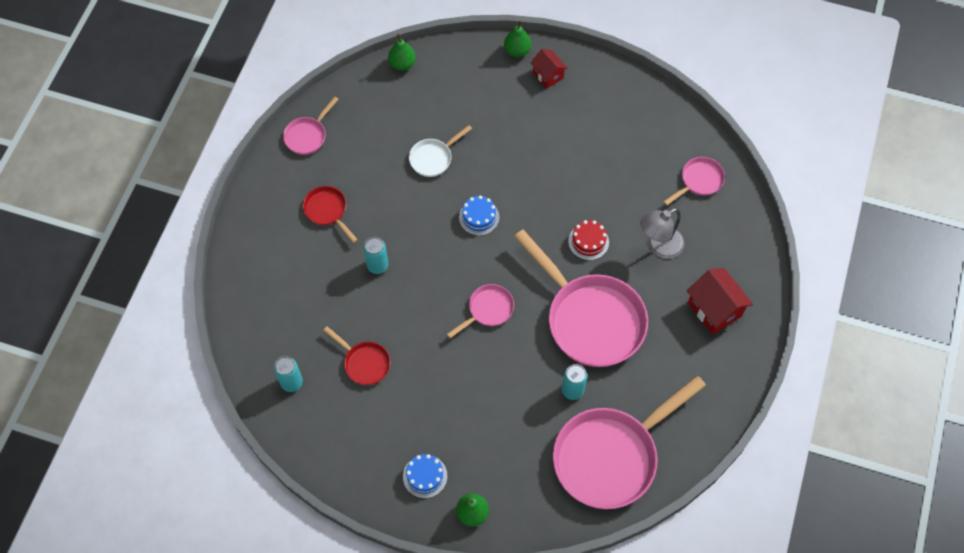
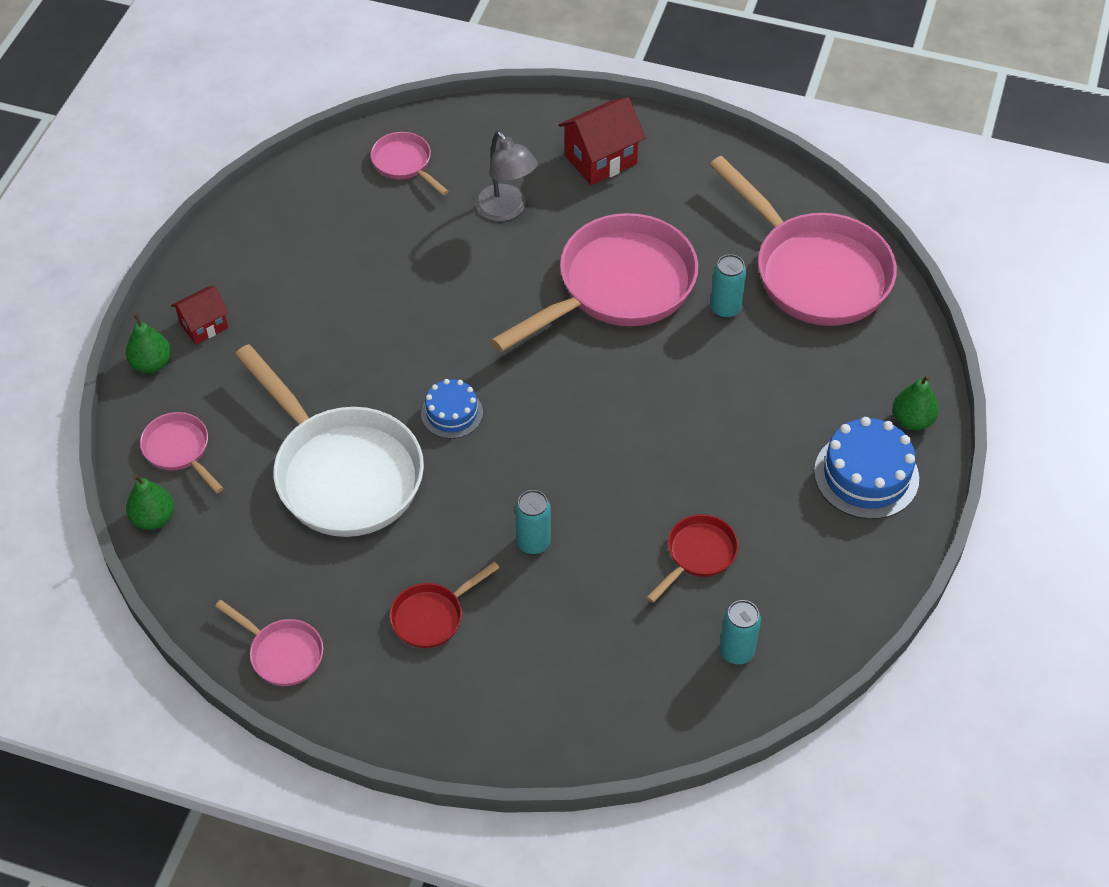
camera: 90 degrees left, 10 degrees down
(425, 476) = (866, 475): blue cake -> blue cake, size x1.64
(433, 158) = (342, 472): white pan -> white pan, size x2.17
(488, 310) = (606, 402): pink pan -> pink pan (179, 450)
(588, 241) = (496, 285): red cake -> none

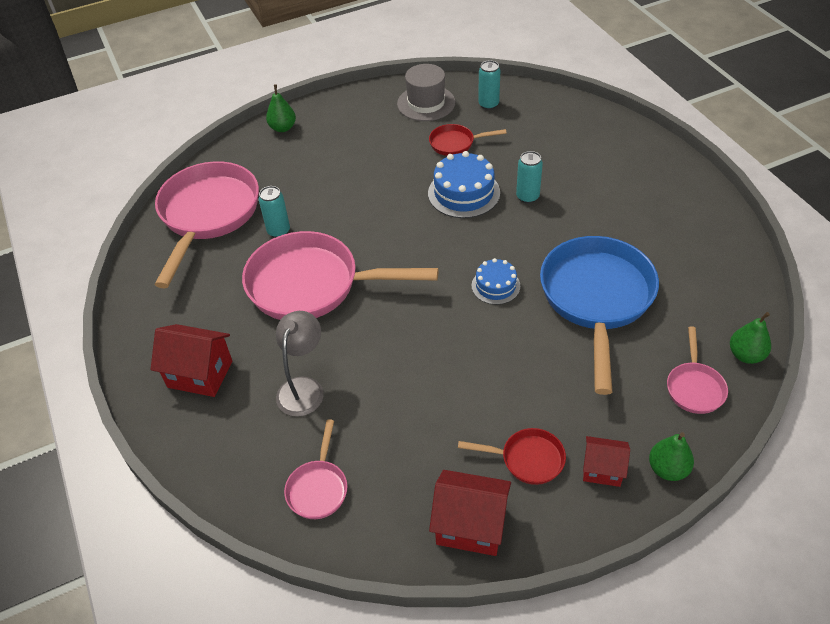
camera: 130 degrees left, 5 degrees down
(268, 221) = (470, 526): none -> red house
(282, 653) = (717, 234): pink pan -> none
(342, 472) = (596, 299): white pan -> blue pan
(432, 616) = (617, 200): red pan -> red pan (527, 459)
(812, 590) = (426, 103): none -> grey hat
(866, 475) = (337, 123): blue cake -> blue cake (464, 193)

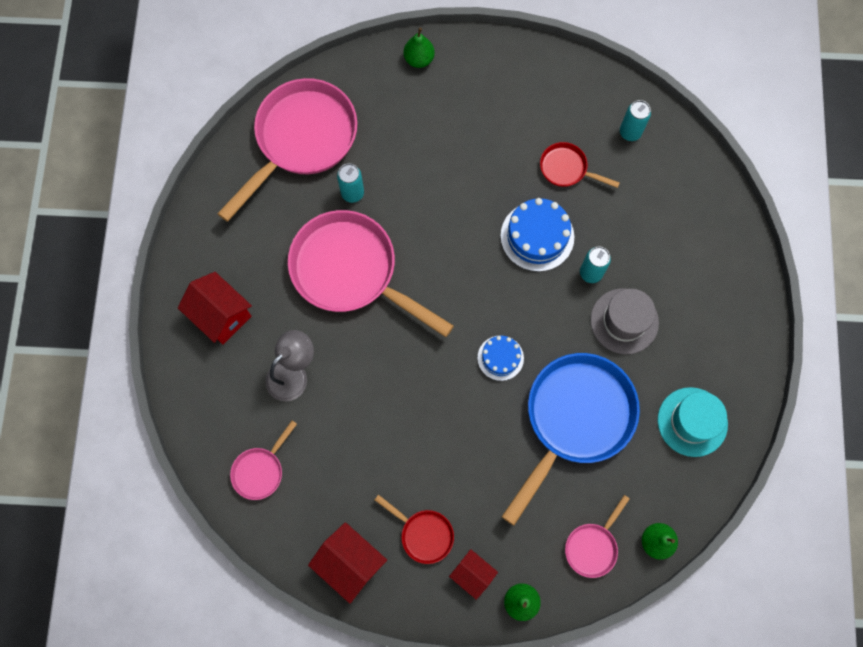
camera: 25 degrees right, 25 degrees up
(426, 103) = (571, 97): grey hat -> grey hat (624, 321)
(696, 255) = (692, 422): none -> turquoise hat

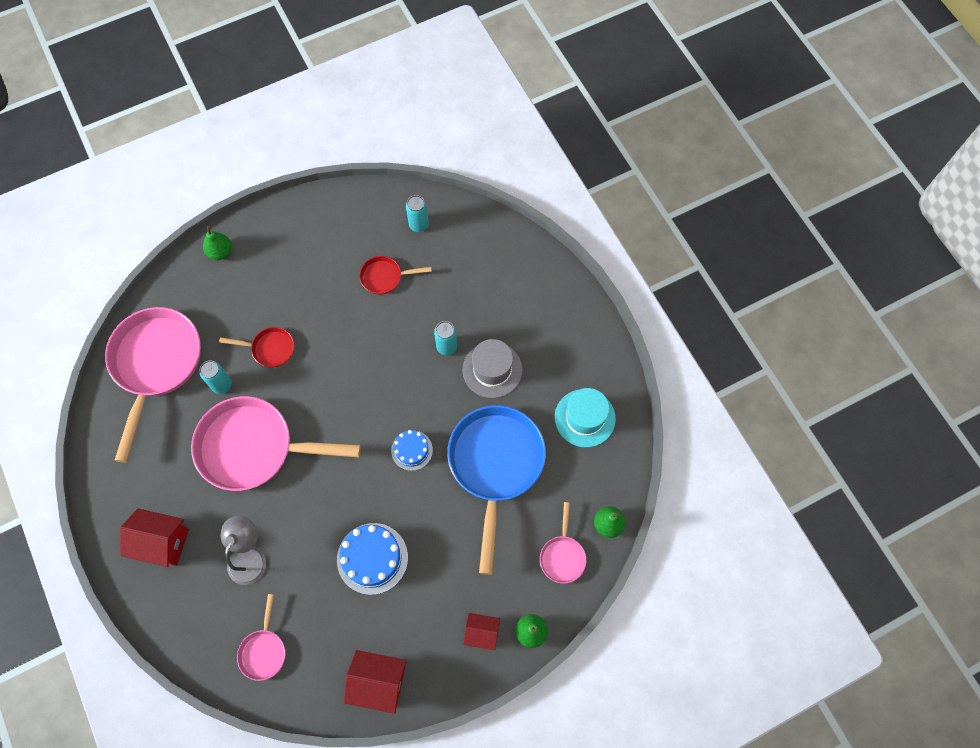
camera: 30 degrees left, 5 degrees down
(423, 534) = (425, 623): red pan -> red pan (270, 349)
(537, 236) = (389, 341): blue cake -> blue cake (372, 558)

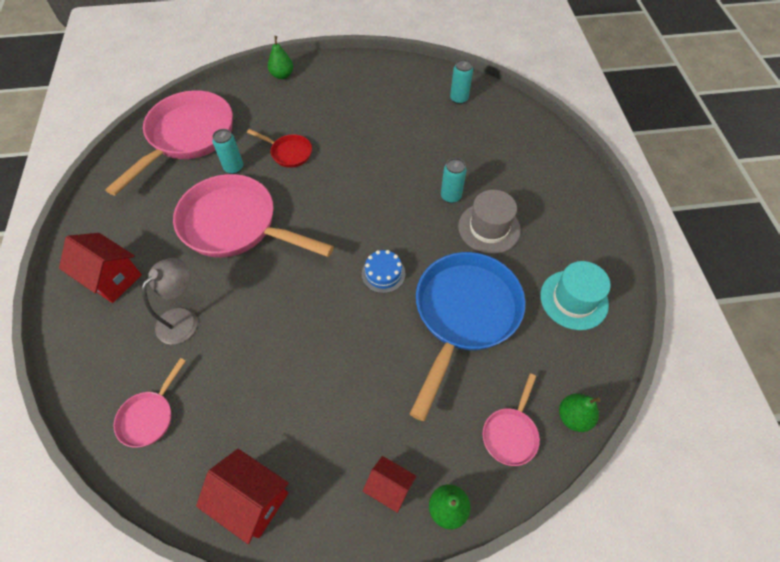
camera: 20 degrees right, 10 degrees down
(372, 558) = (302, 362): blue cake -> none
(385, 277) = (413, 128): red pan -> none

